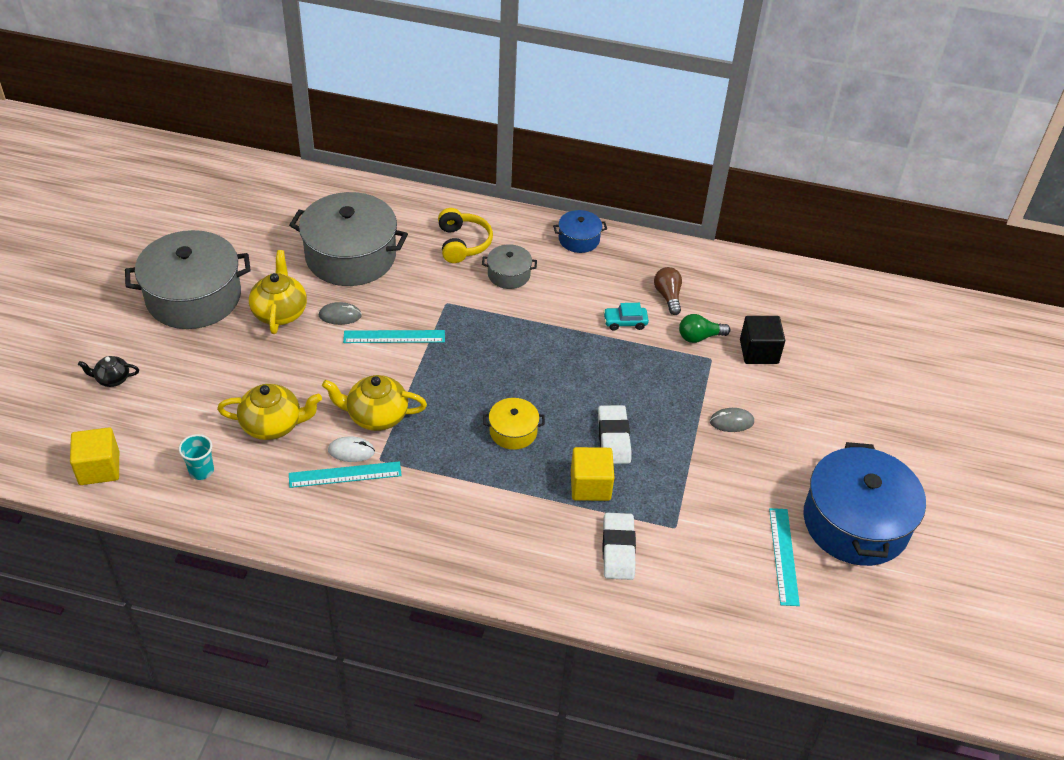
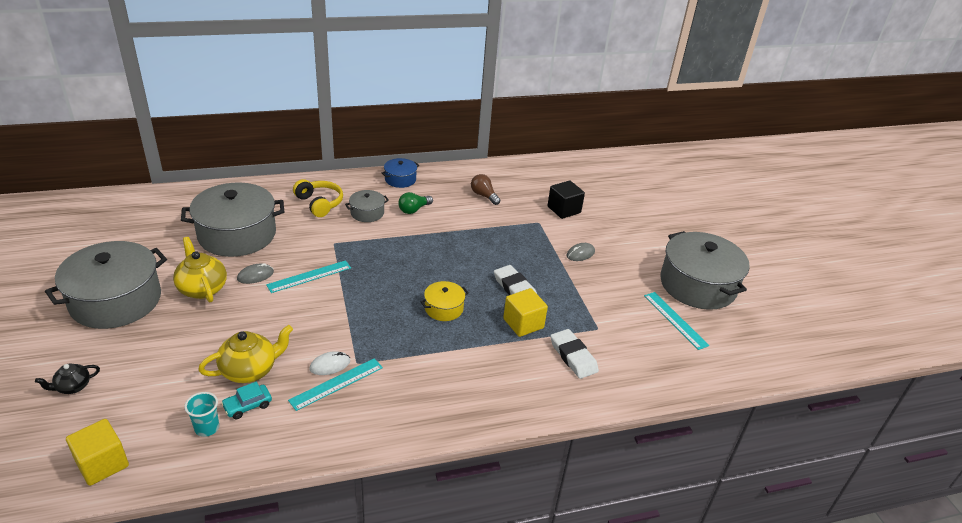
camera: 30 degrees left, 10 degrees down
(376, 416) = (333, 334): yellow teapot -> none
(625, 322) = (468, 218): turquoise car -> turquoise car (247, 406)
(699, 337) = (521, 212): green light bulb -> green light bulb (414, 210)
(855, 522) = (697, 285): blue pot -> grey pot

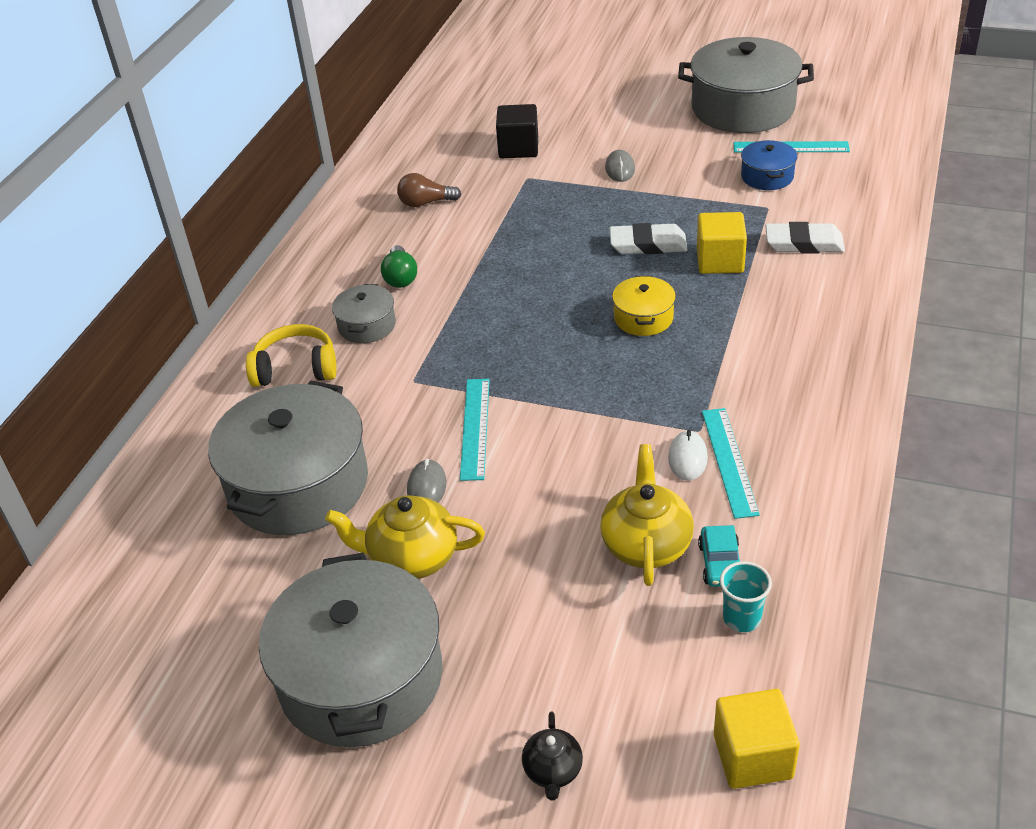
camera: 50 degrees left, 5 degrees up
(400, 179) = (311, 267): blue pot -> blue pot (767, 176)

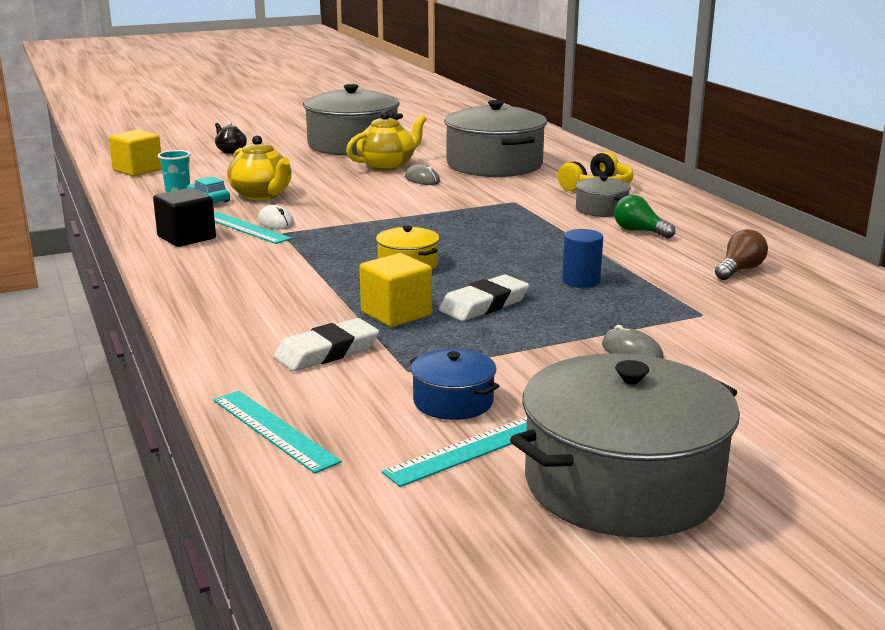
camera: 135 degrees right, 20 degrees down
(475, 428) = (435, 198): turquoise ruler -> turquoise ruler (273, 430)
(518, 148) = (775, 334): black cube -> black cube (186, 238)
(547, 239) = (581, 281): none -> blue cylinder

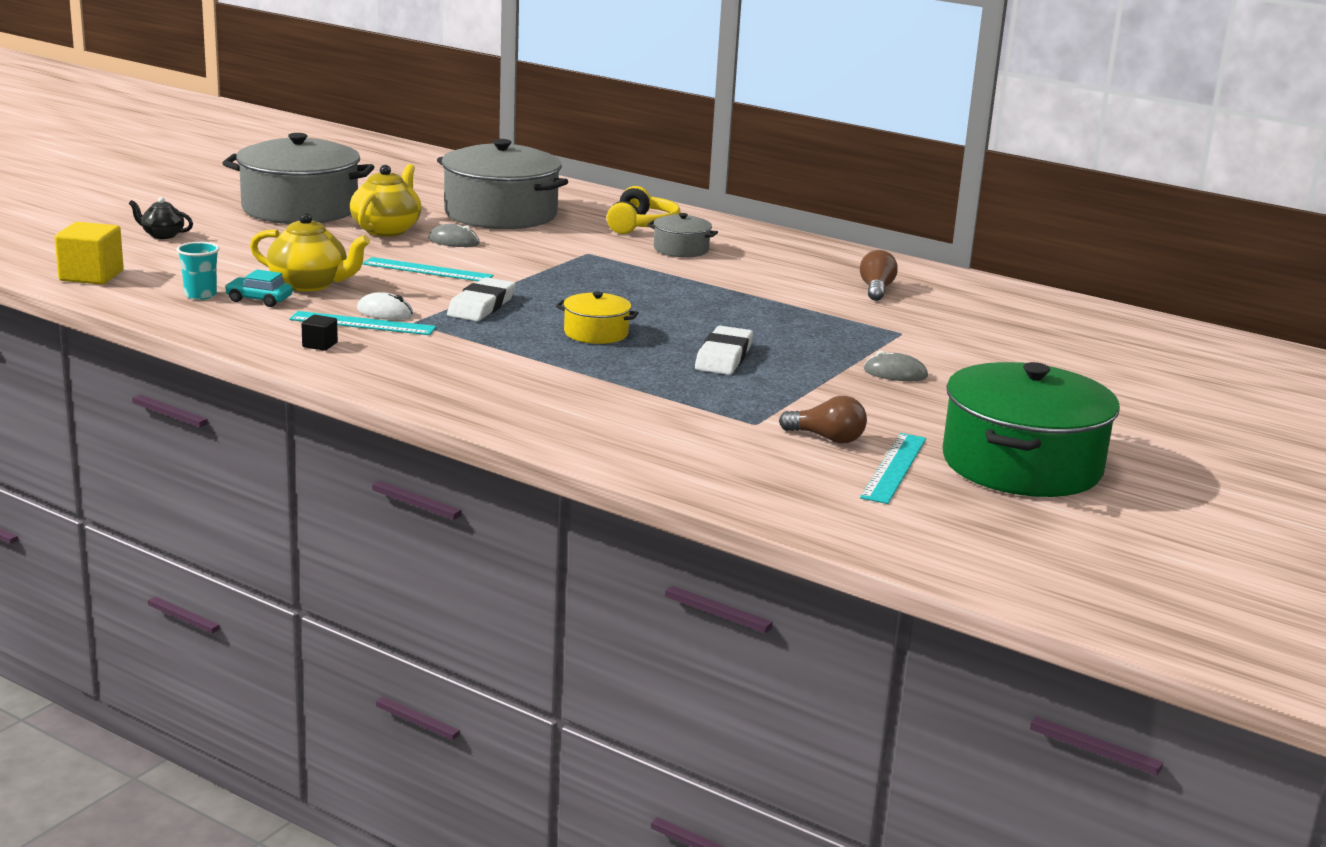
camera: 35 degrees left, 0 degrees up
(186, 238) = (320, 345): black cube -> black cube, size x0.51
(273, 430) = (731, 490): turquoise ruler -> turquoise ruler (427, 270)
(327, 352) = (663, 423): white eraser -> white eraser (481, 306)
(396, 314) = (664, 379): yellow cube -> none
(453, 401) = (827, 438): blue pot -> brown light bulb
(581, 281) = (769, 322): blue cylinder -> none
(623, 483) = (1022, 464): grey pot -> green pot
(639, 231) = (746, 266): green light bulb -> none

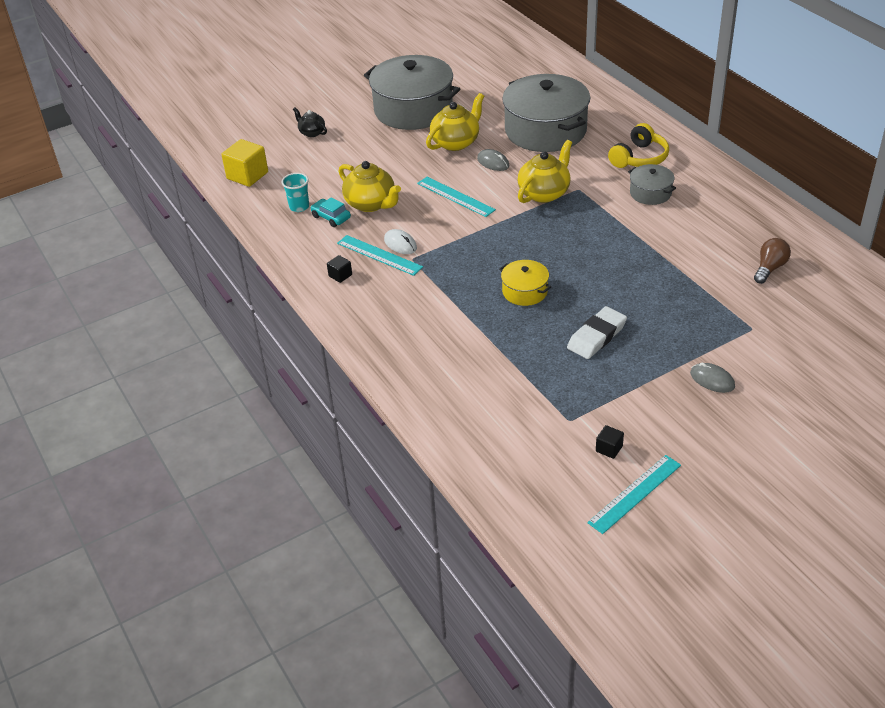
camera: 30 degrees right, 20 degrees up
(481, 306) = (466, 246): white eraser -> none
(546, 259) = (544, 193): none -> yellow teapot
(827, 438) = (609, 449): brown light bulb -> black cube
(1022, 464) = (733, 512): green pot -> none

